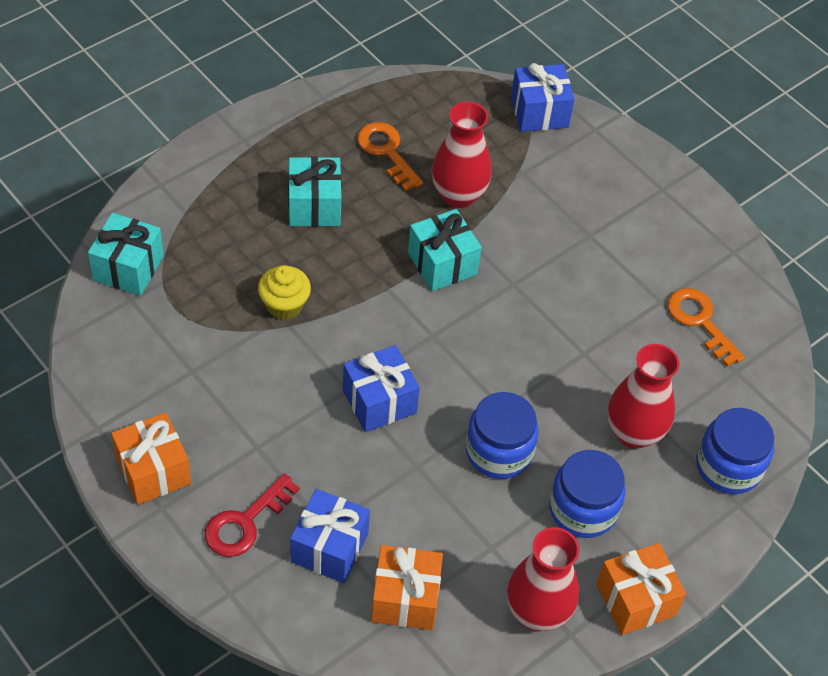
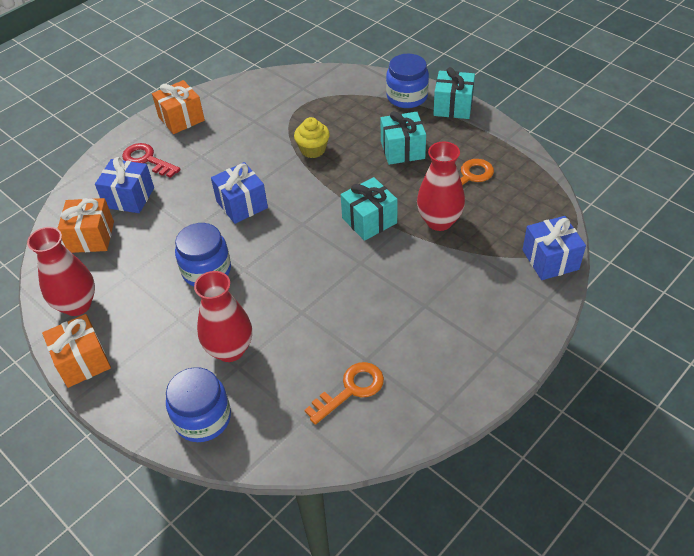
camera: 90 degrees right, 5 degrees down
(128, 268) = (326, 83): turquoise gift -> turquoise gift (453, 107)
(583, 509) = (160, 323): blue jar -> blue jar (407, 97)

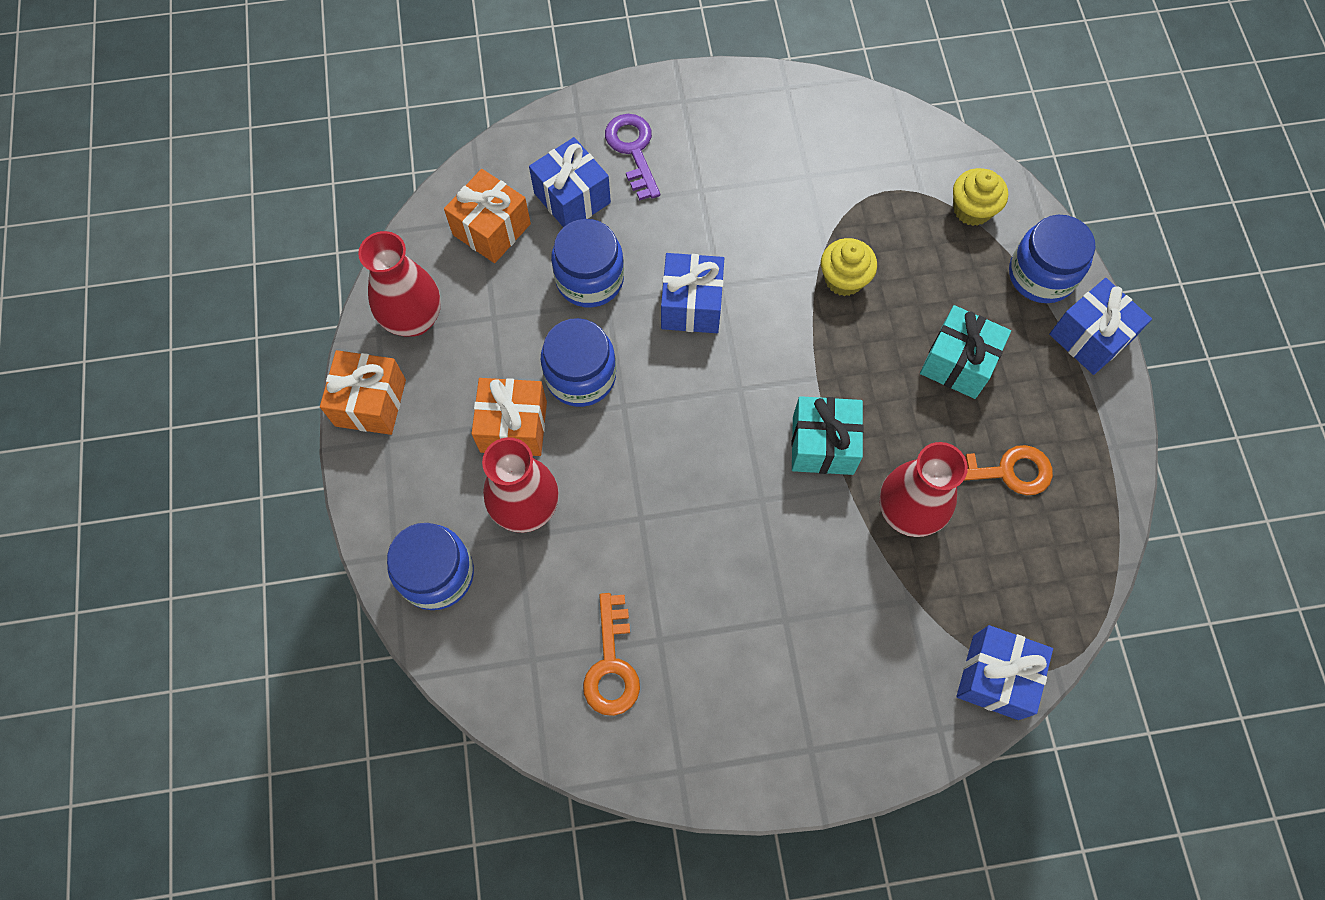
camera: 35 degrees right, 20 degrees up
(147, 160) = (633, 150): red key -> purple key
(172, 226) = (589, 279): none -> blue jar
(181, 119) = (721, 108): orange gift -> orange gift (513, 427)
(349, 91) = (972, 209): none -> yellow cupcake
(351, 390) = (611, 664): orange key -> orange key turned 90 degrees clockwise
(453, 107) = (1090, 337): turquoise gift -> blue gift

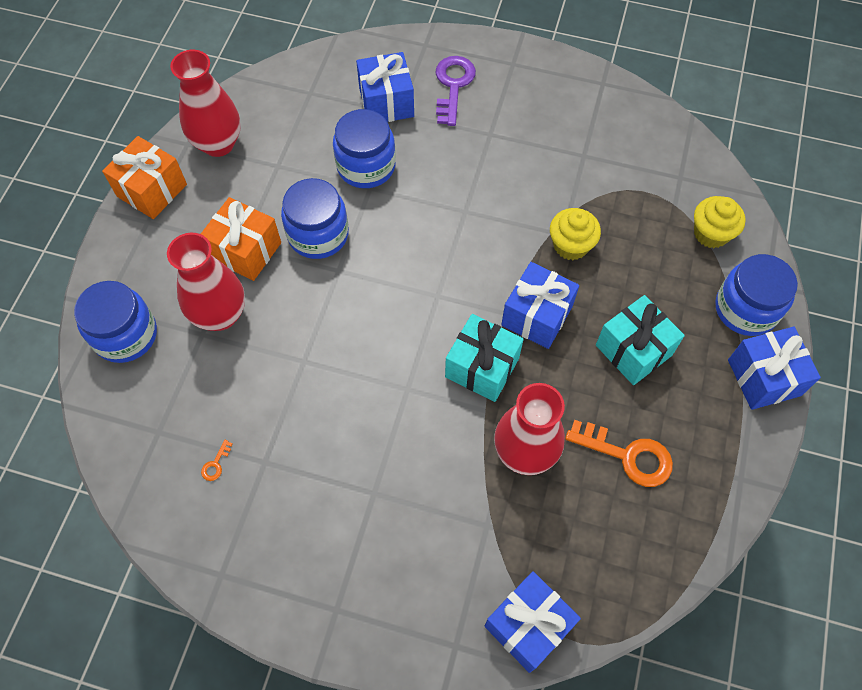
camera: 25 degrees right, 5 degrees down
(491, 229) = (313, 102): orange gift -> none
(611, 664) = (216, 464): orange key -> orange key, size x0.41
(691, 305) = (435, 216): blue gift -> blue gift (537, 316)

